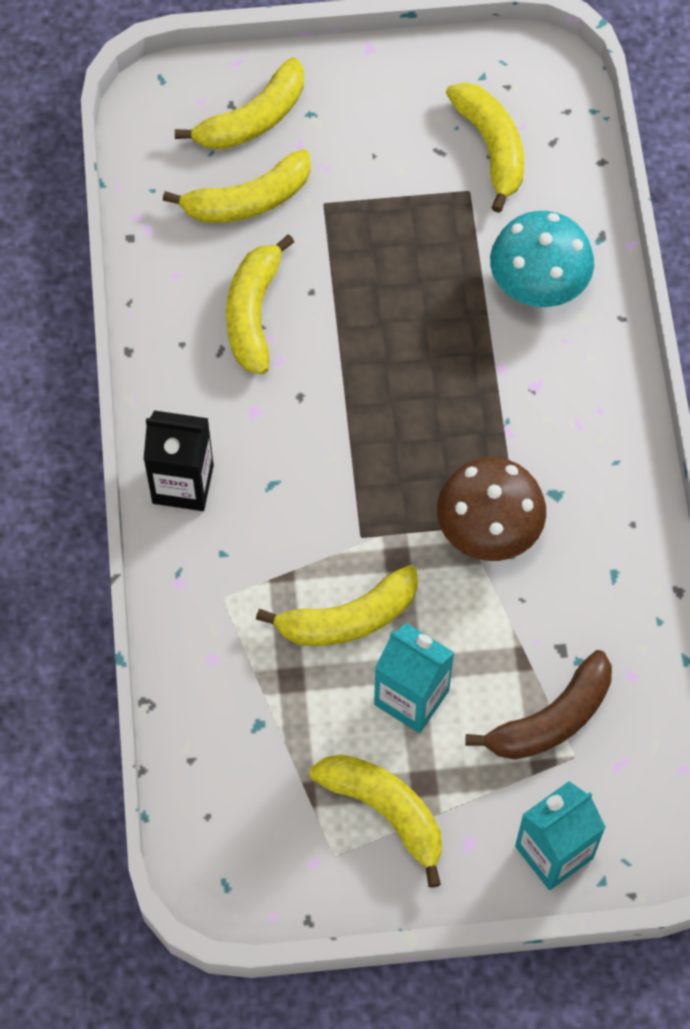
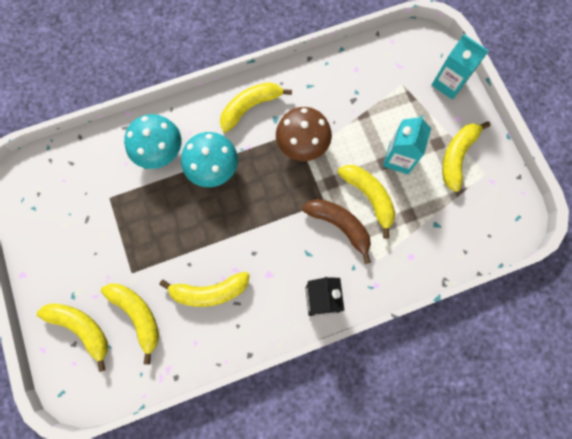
camera: 105 degrees left, 10 degrees up
(480, 364) = (213, 168): none -> turquoise mushroom
(491, 148) = (80, 193): yellow banana -> yellow banana (250, 107)
(551, 719) = (388, 97): brown banana -> brown banana (339, 225)

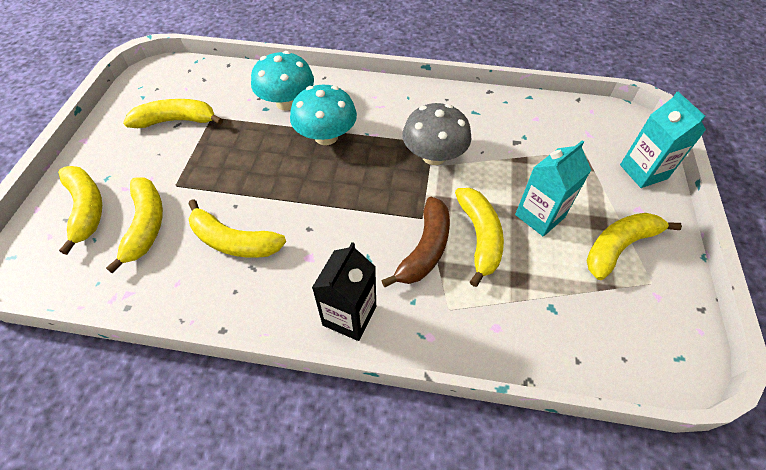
camera: 30 degrees right, 20 degrees down
(250, 107) = (401, 105): yellow banana -> yellow banana (176, 121)
(302, 144) = (434, 156): brown mushroom -> grey mushroom
(339, 225) = (425, 249): brown banana -> brown banana turned 45 degrees clockwise

